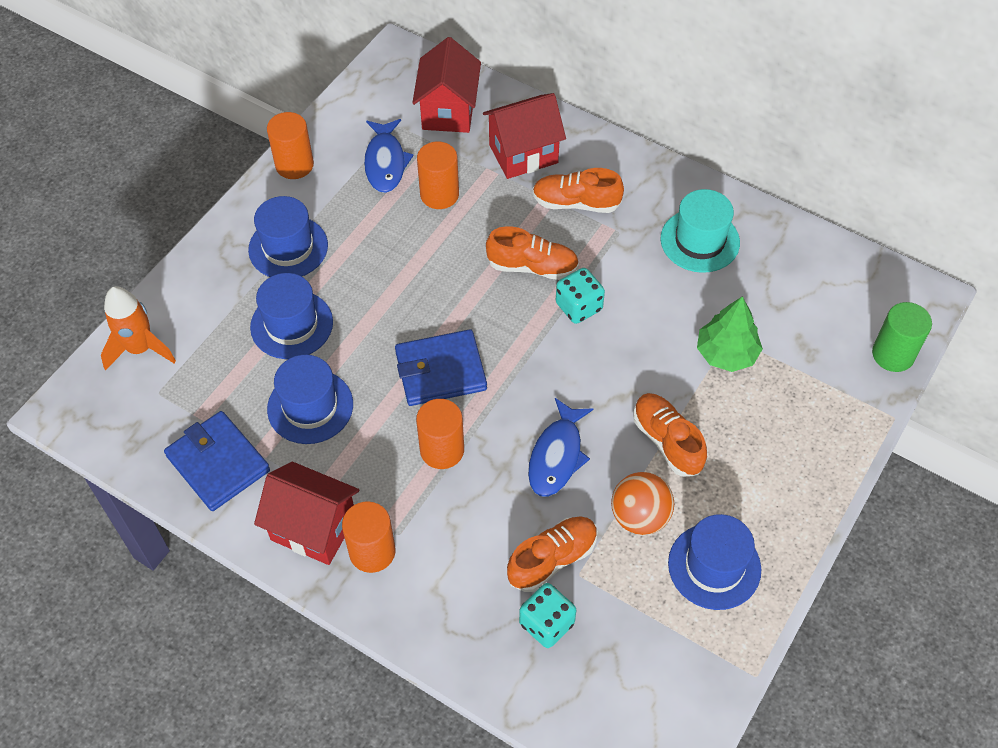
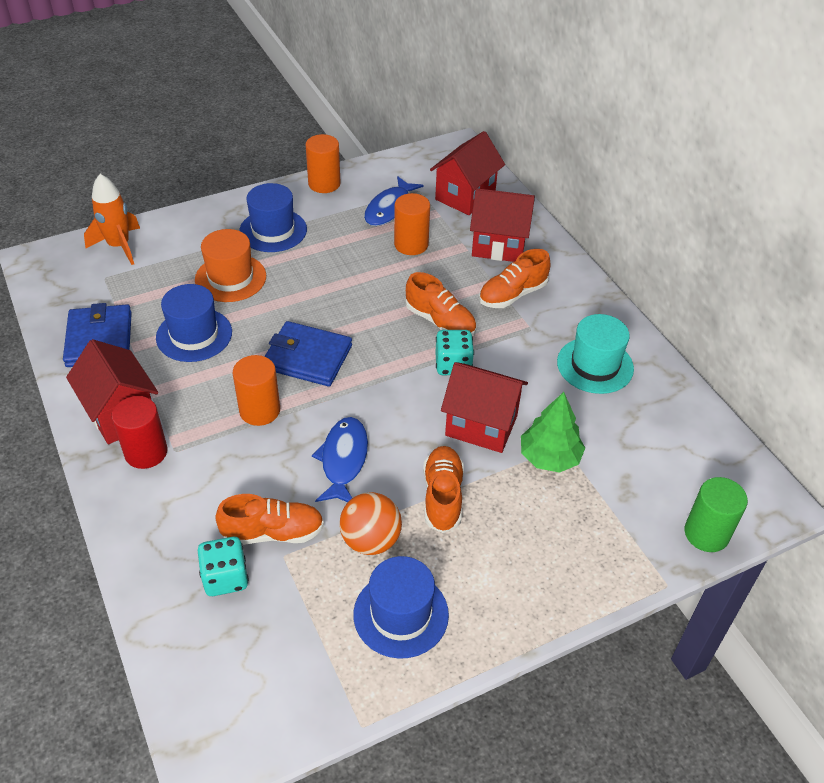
camera: 30 degrees right, 10 degrees down
(291, 324) = (230, 278): blue hat -> orange hat
(372, 551) = (146, 452): orange cylinder -> red cylinder
(557, 456) = (343, 460): blue fish -> blue fish turned 135 degrees clockwise
(576, 203) = (512, 294): orange shoe -> orange shoe turned 75 degrees counterclockwise
(648, 354) = (481, 425): none -> red house

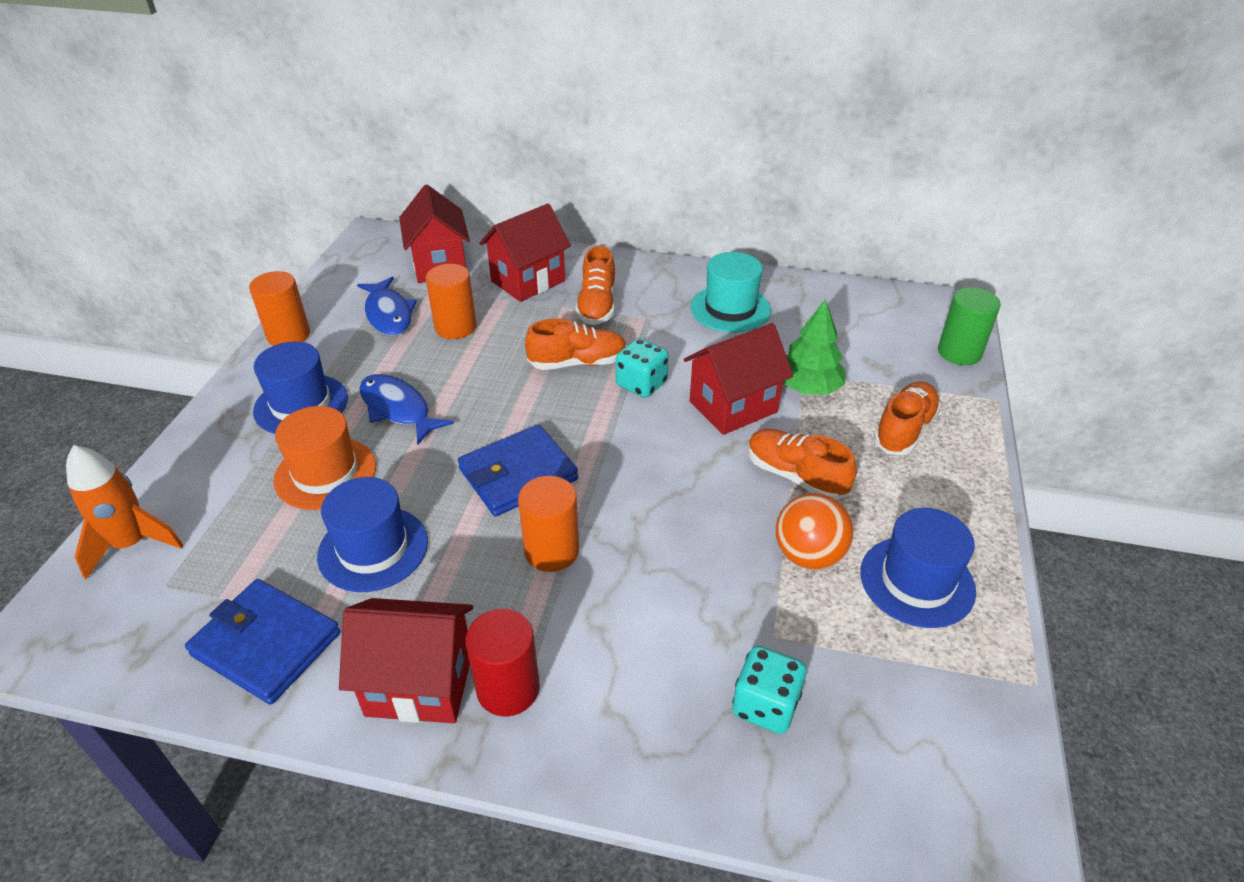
camera: 50 degrees left, 5 degrees down
(273, 532) = (735, 629): orange shoe -> orange shoe (904, 430)
(343, 460) = (686, 521): blue fish -> blue fish (398, 409)

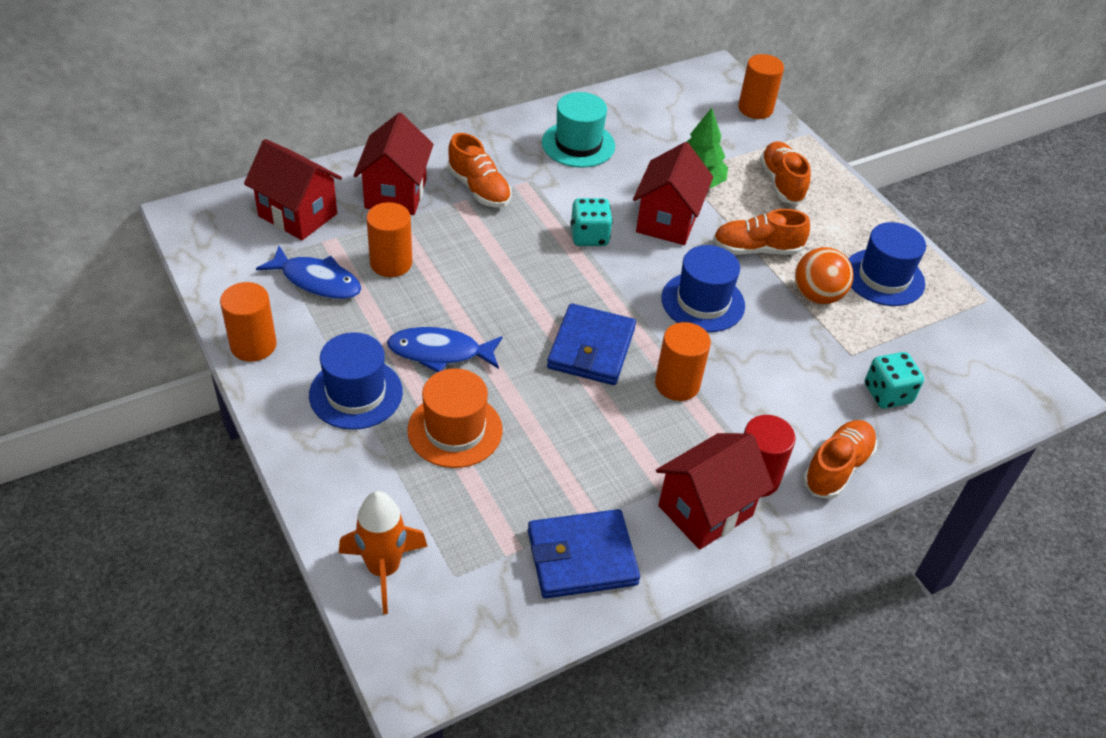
camera: 45 degrees left, 5 degrees up
(373, 549) = (564, 456): blue hat -> blue hat (703, 302)
(578, 363) = (525, 243): orange shoe -> orange shoe (837, 468)
(959, 352) = (755, 109): green cylinder -> orange cylinder

